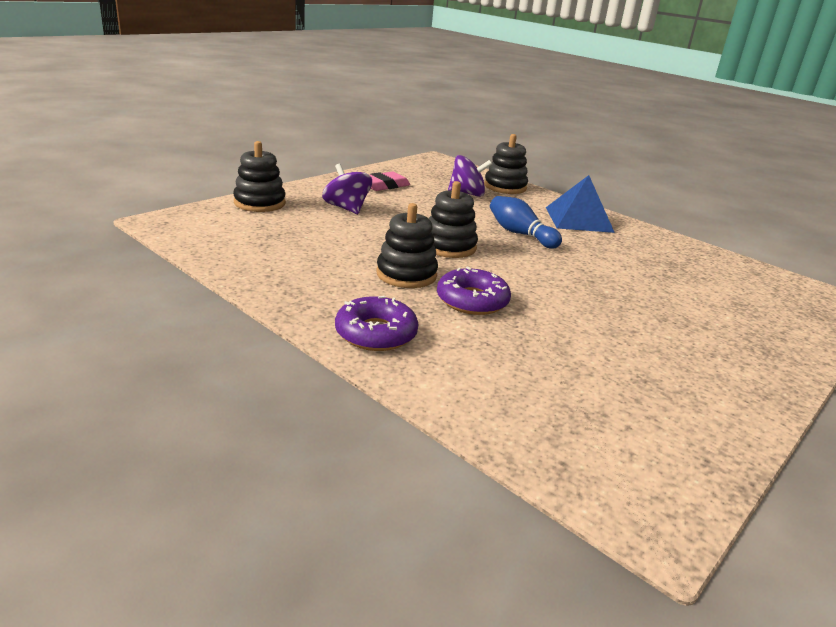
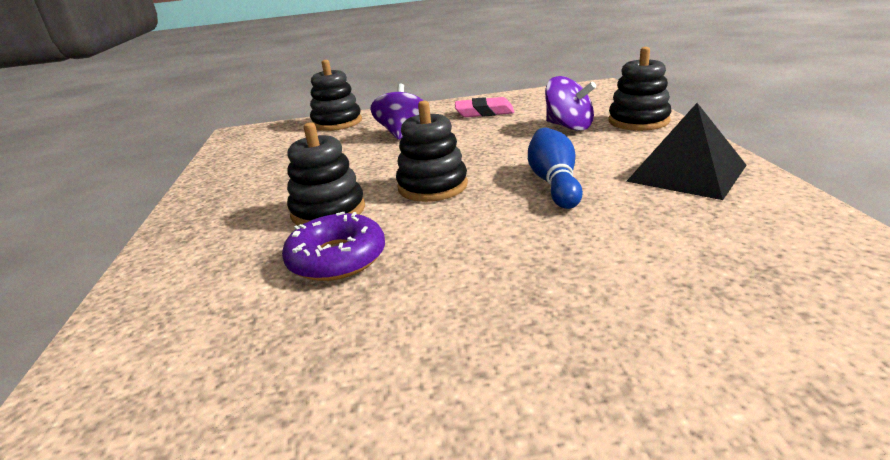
camera: 45 degrees right, 0 degrees up
(376, 333) = (178, 271): purple donut -> none
(579, 219) = (686, 173): blue pyramid -> black pyramid

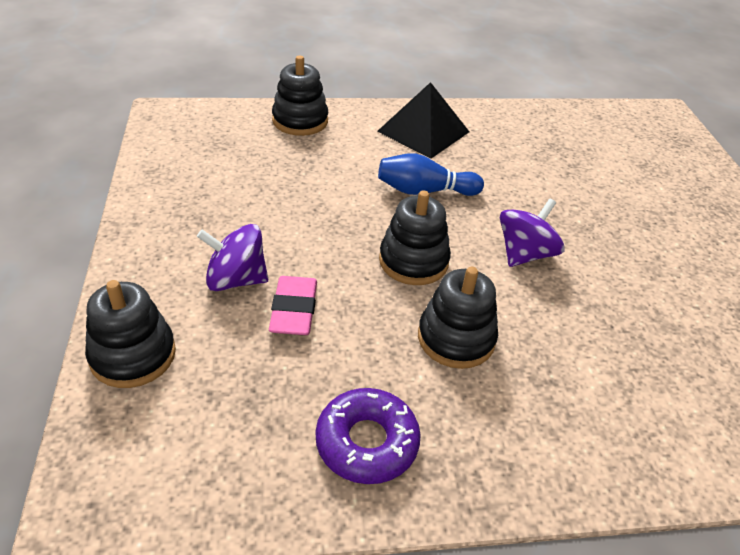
camera: 95 degrees left, 15 degrees up
(337, 258) = (546, 324): purple donut -> purple donut (367, 442)
(484, 112) = (199, 204): pink eraser -> pink eraser (294, 310)
(569, 126) = (291, 158): purple spinning top -> purple spinning top (524, 254)

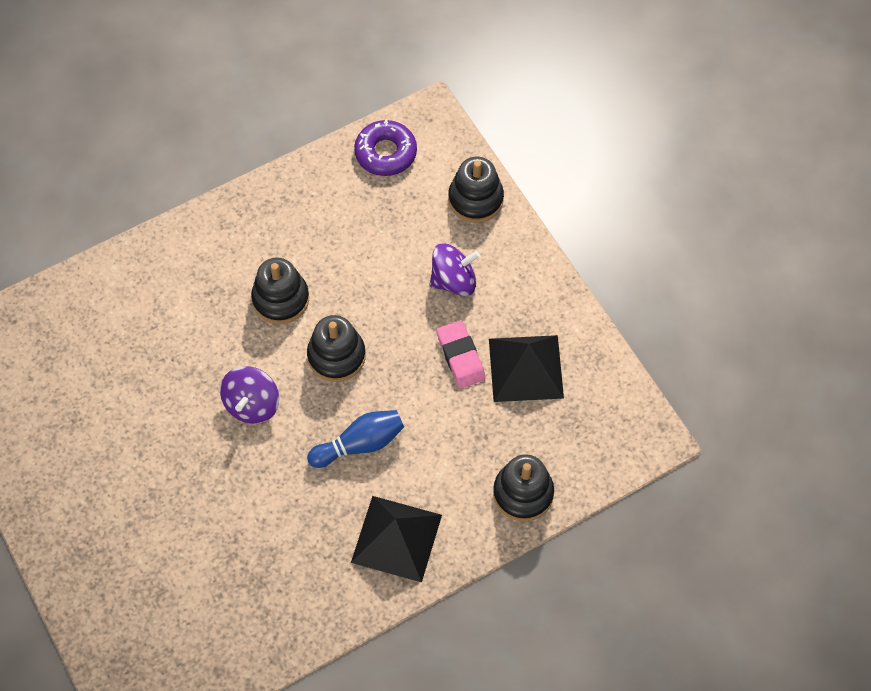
camera: 160 degrees right, 20 degrees up
(226, 186) = (525, 368): none -> black pyramid
(294, 310) = (399, 273): pink eraser -> pink eraser (460, 356)
(367, 442) = (308, 206): purple donut -> purple donut (385, 153)

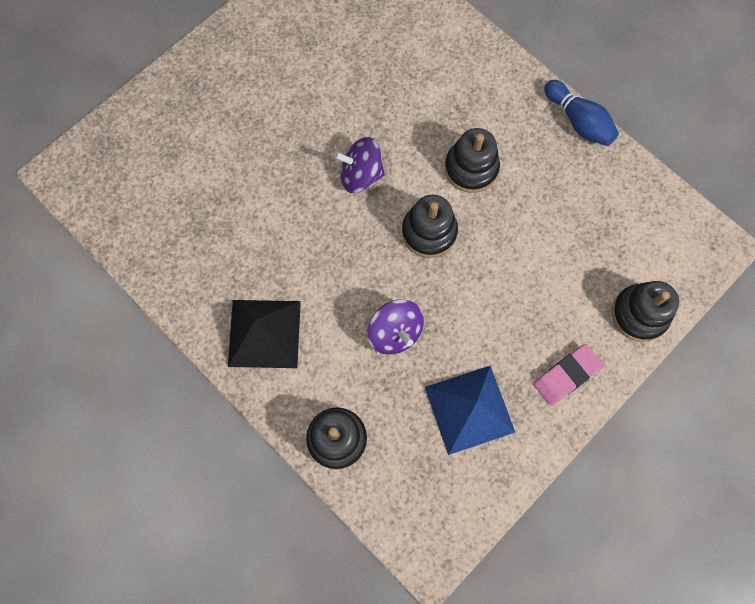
camera: 75 degrees right, 10 degrees up
(360, 444) = (347, 276): blue bowling pin -> blue bowling pin (578, 121)
(385, 153) = (658, 216): purple donut -> none
(453, 281) = (541, 316): purple spinning top -> purple spinning top (395, 332)
(460, 356) = (462, 344): pink eraser -> pink eraser (566, 375)
(525, 368) = (469, 409): black pyramid -> blue pyramid

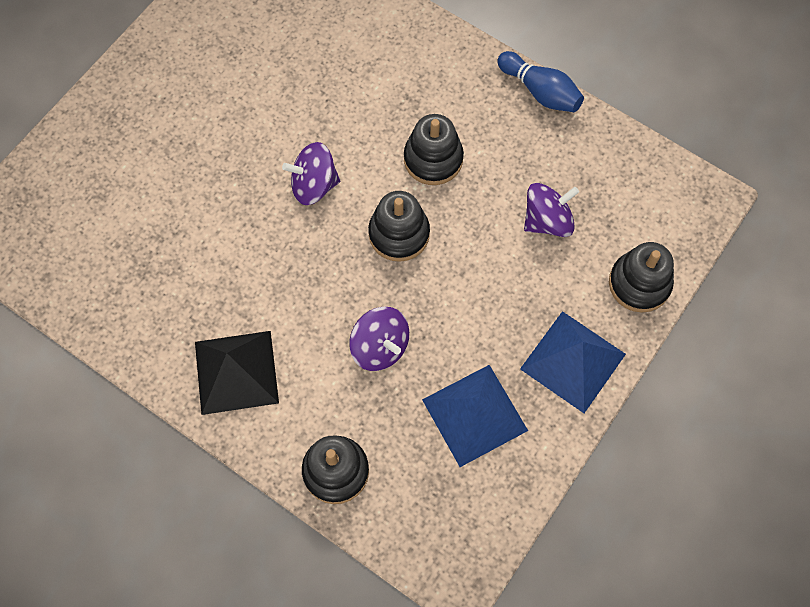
camera: 10 degrees left, 5 degrees down
(565, 242) = (547, 220): none -> purple spinning top
(566, 375) = (573, 361): pink eraser -> blue pyramid

